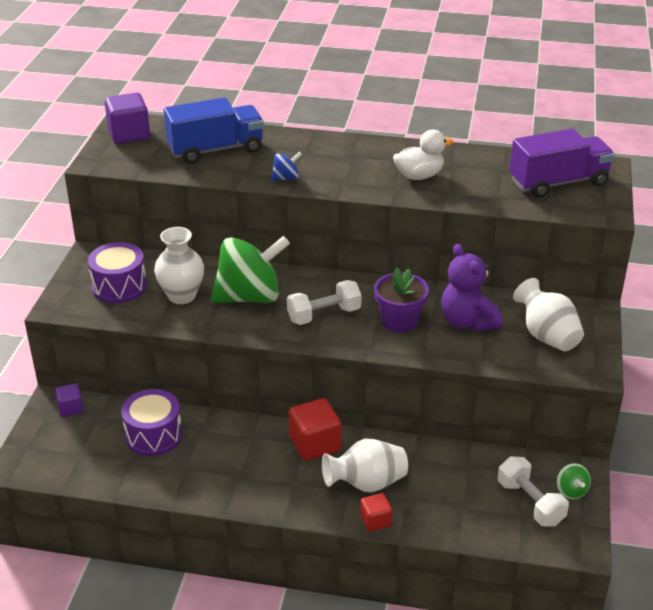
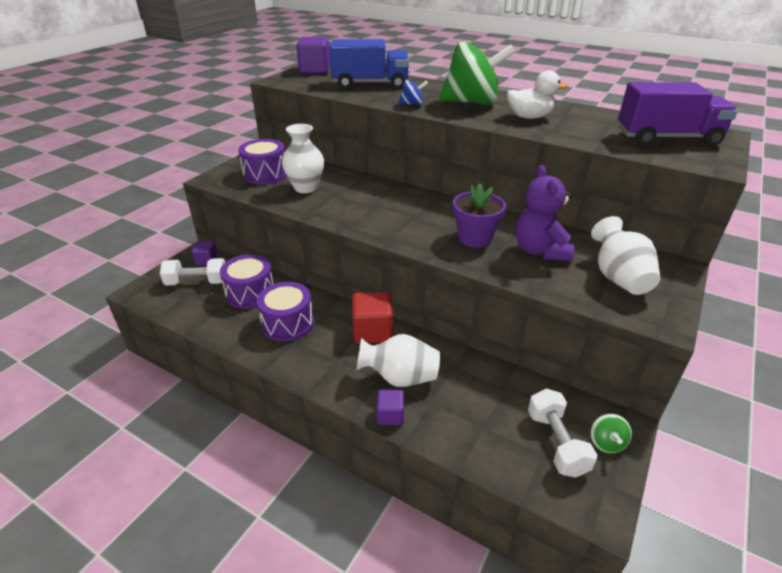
camera: 20 degrees right, 0 degrees up
(219, 459) = (287, 323): none -> purple drum
(250, 297) = (357, 197): green spinning top -> green spinning top (472, 103)
(324, 315) = (410, 221): white dumbbell -> white dumbbell (197, 282)
(375, 521) = (390, 415): red cube -> purple cube

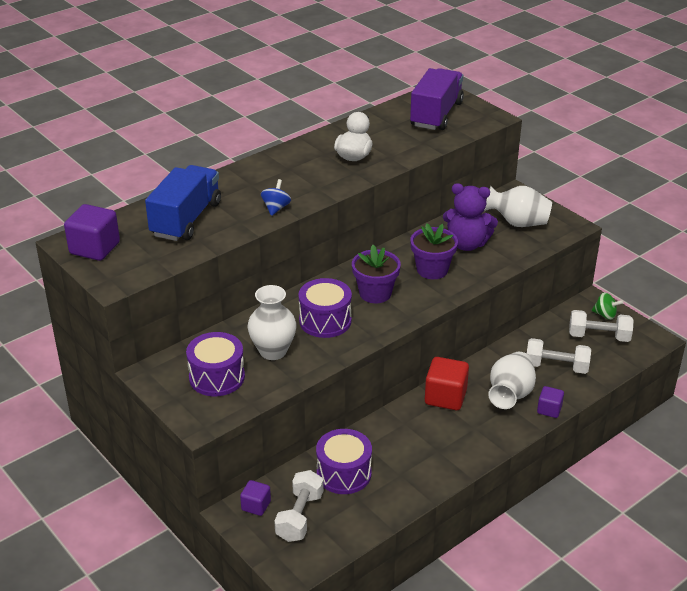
camera: 70 degrees left, 0 degrees up
(287, 323) = (409, 451): purple drum -> purple drum (325, 321)
(413, 215) = (375, 293): none -> purple flower pot
(469, 409) = (556, 366): none -> white dumbbell
(472, 103) = (295, 174): green spinning top -> none

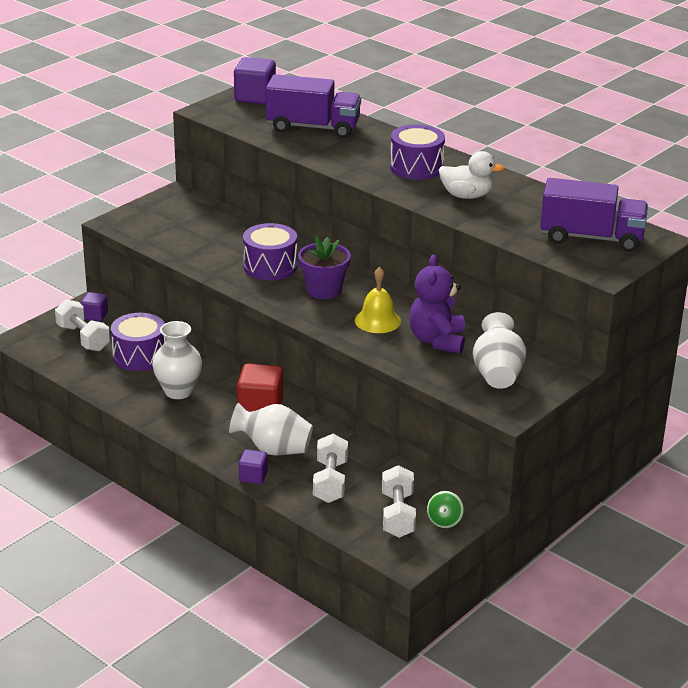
camera: 80 degrees right, 5 degrees down
(186, 219) = (313, 127): blue truck -> purple truck
(217, 377) = (175, 223): purple drum -> purple drum (416, 167)
(273, 351) = (217, 245): white vase -> white vase (178, 391)
(276, 208) = (347, 165): blue spinning top -> none
(299, 516) = (83, 338): white dumbbell -> white dumbbell turned 45 degrees clockwise
(432, 270) = (377, 320): purple flower pot -> yellow bell

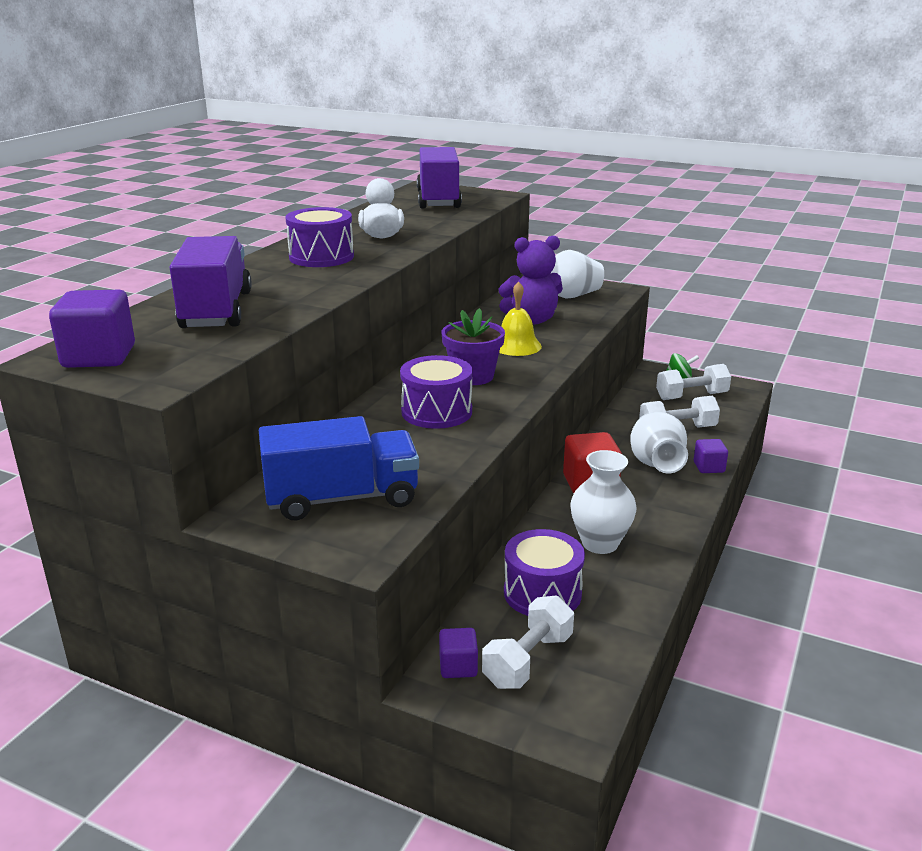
camera: 105 degrees left, 5 degrees down
(175, 223) = (342, 498): none -> blue truck

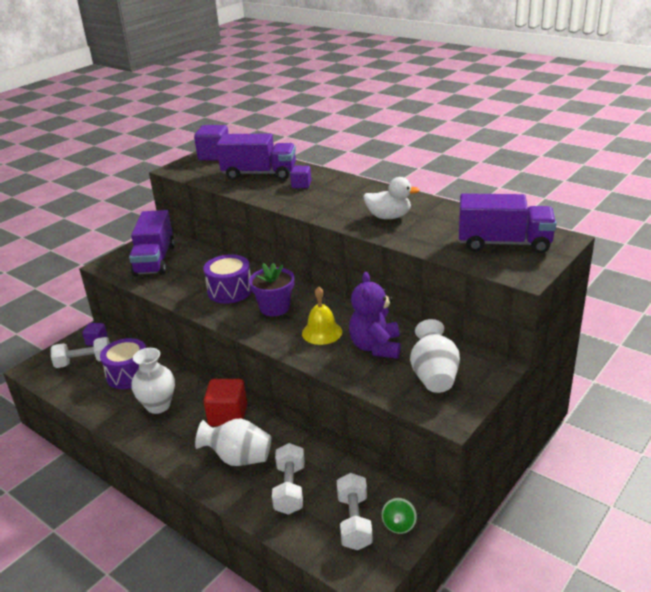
camera: 105 degrees right, 5 degrees up
(321, 257) = (344, 197): purple drum -> none
(342, 498) = (155, 260): blue truck -> purple truck
(528, 660) = (84, 362): white dumbbell -> white dumbbell turned 60 degrees counterclockwise
(709, 467) = (219, 490): purple cube -> purple cube (301, 185)

